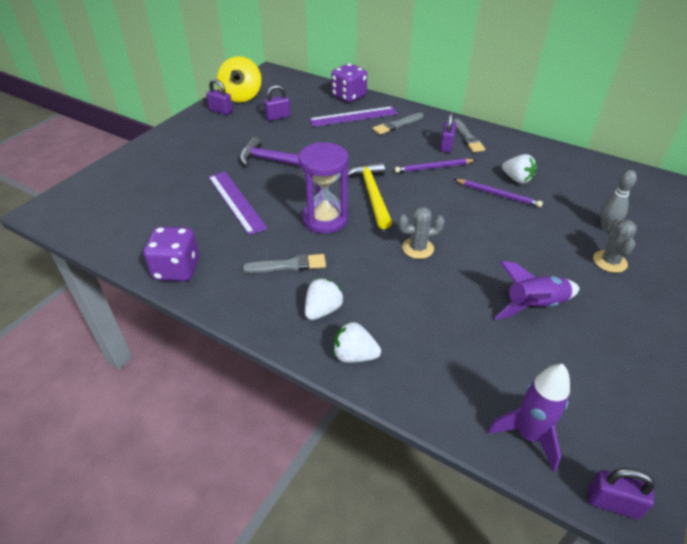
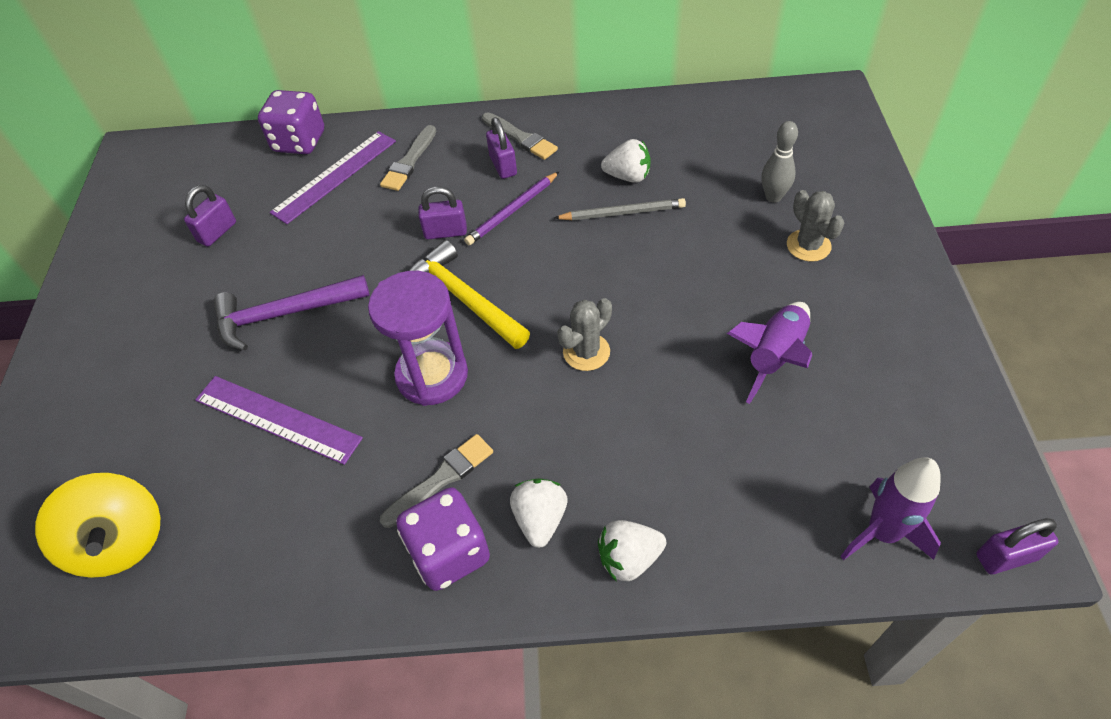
camera: 30 degrees left, 10 degrees up
(177, 269) = (284, 586): purple dice -> purple dice (449, 553)
(221, 111) = (110, 266): purple padlock -> purple padlock (445, 232)
(241, 96) = (122, 221): yellow spinning top -> yellow spinning top (121, 542)
(498, 194) = (622, 213): purple pencil -> grey pencil

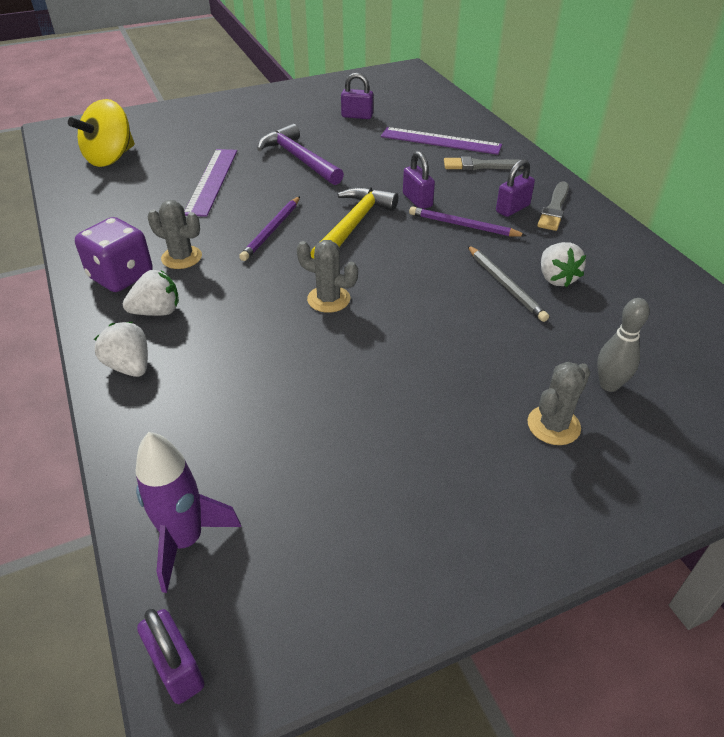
camera: 65 degrees right, 10 degrees down
(299, 142) = (464, 119): purple dice -> none
(432, 375) = (272, 230): purple hourglass -> purple pencil
(441, 479) = (181, 257): grey brush -> grey cactus
(774, 357) = (379, 422): purple rocket -> none

